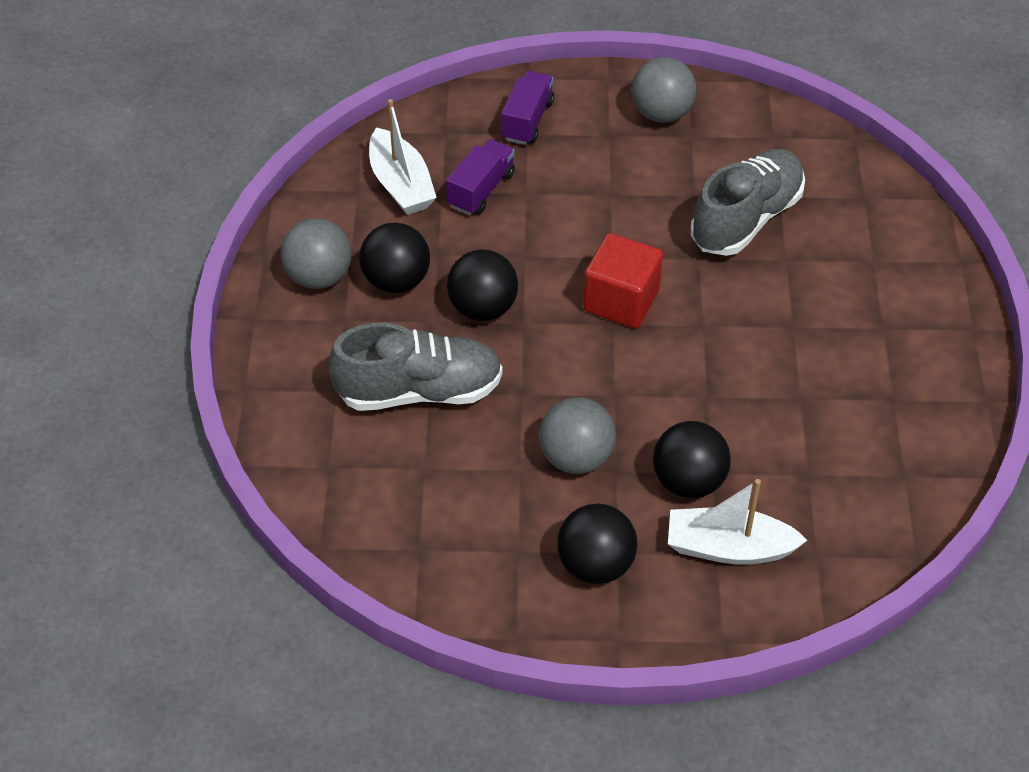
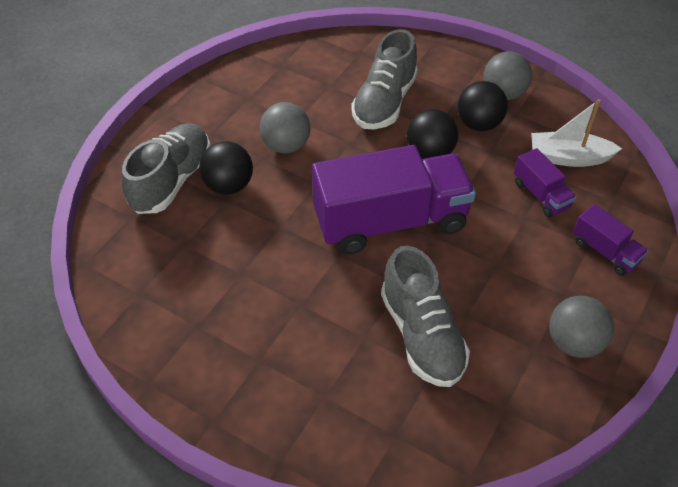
camera: 120 degrees right, 0 degrees up
(595, 565) = (213, 123): black ball -> none
(621, 300) = (390, 221): red cube -> purple truck
(728, 547) = (172, 181): white boat -> grey shoe

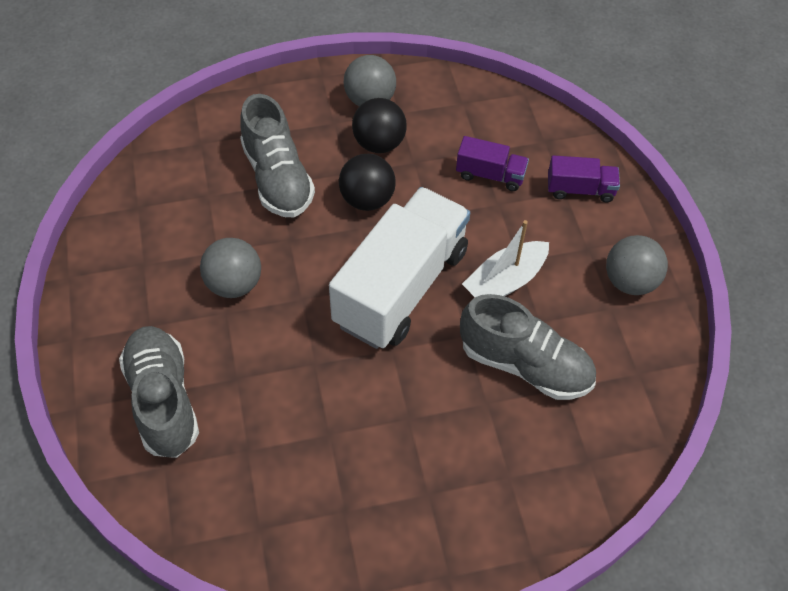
camera: 45 degrees left, 5 degrees up
(229, 185) = (224, 363): black ball -> none
(390, 221) = (401, 287): purple truck -> white truck
(568, 157) = (477, 126): white boat -> white boat (505, 281)

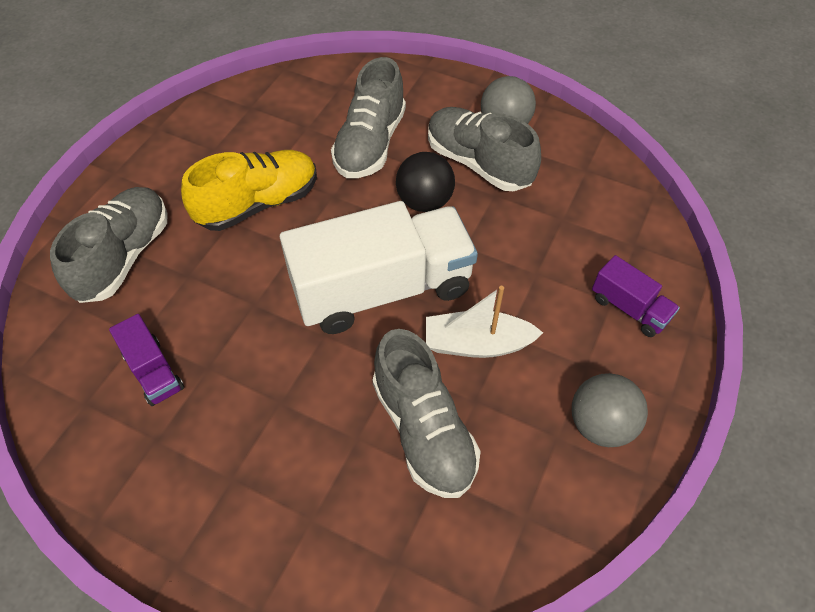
camera: 40 degrees right, 0 degrees up
(234, 284) = (258, 204): grey ball -> yellow shoe
(379, 144) = (478, 163): black ball -> grey shoe
(490, 175) = (553, 244): purple truck -> purple truck (153, 371)

